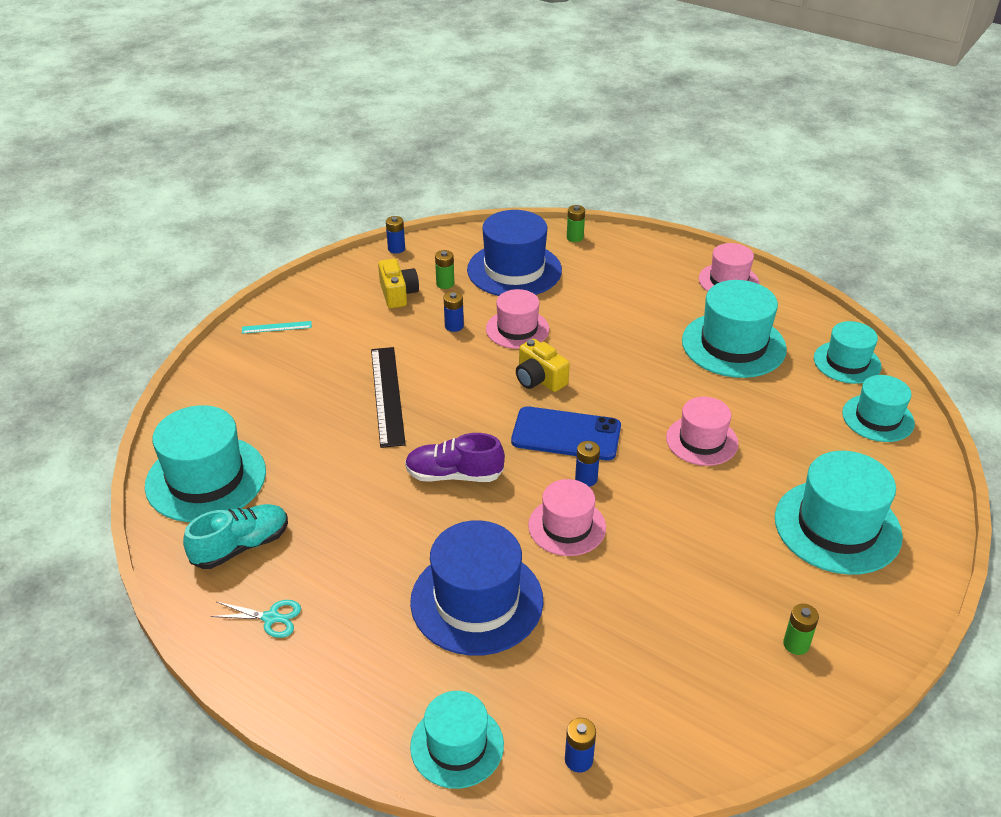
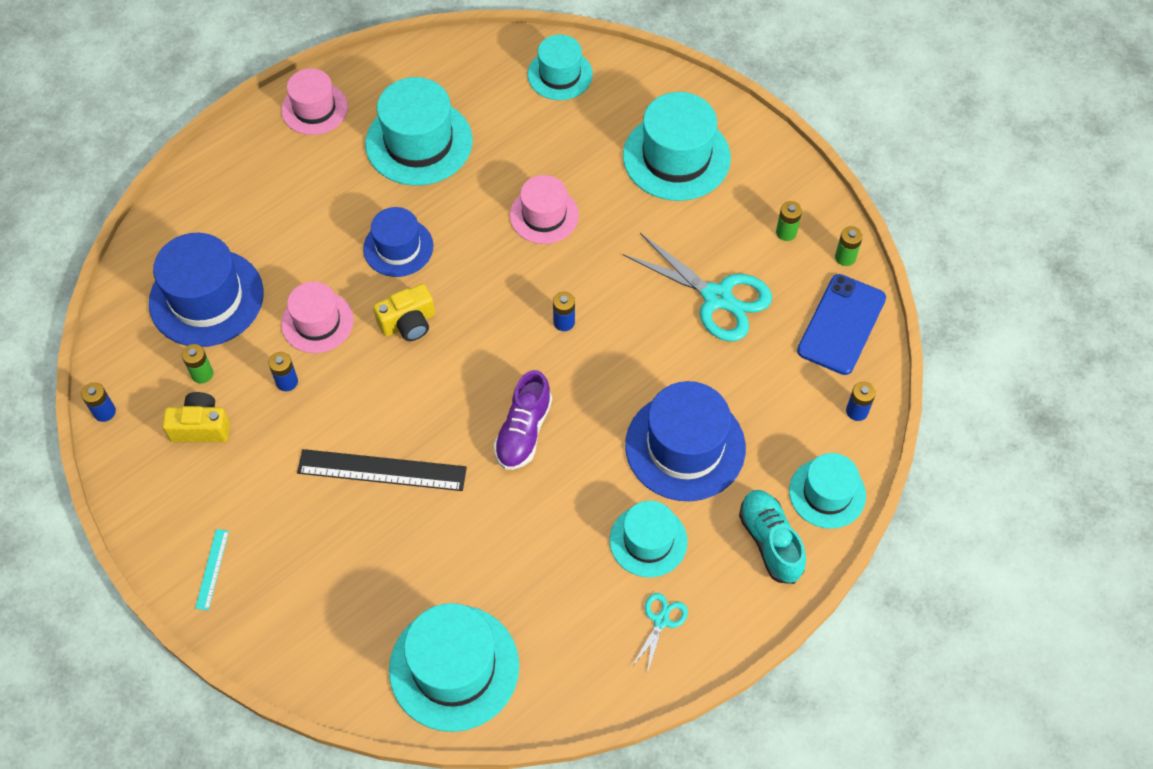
camera: 75 degrees left, 20 degrees up
(241, 546) = (563, 640): turquoise shoe -> turquoise shoe (770, 541)
(566, 434) = (498, 321): blue phone -> blue phone (841, 324)
(567, 526) = (618, 354): pink hat -> none
(575, 237) = (169, 221): green battery -> green battery (845, 257)
(614, 357) = (398, 247): none -> blue hat
(673, 595) = (717, 298): none -> turquoise scissors
(847, 362) = (478, 65): turquoise hat -> turquoise hat (648, 541)

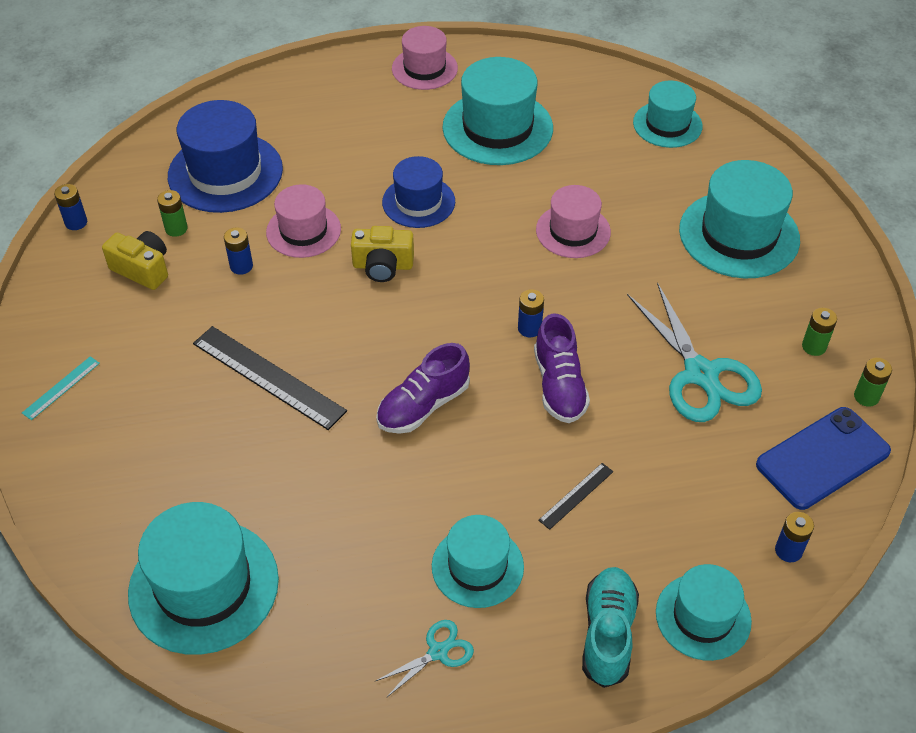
camera: 30 degrees right, 10 degrees down
(617, 361) = (559, 385): none -> purple shoe
(685, 446) = (576, 496): blue hat -> black ruler

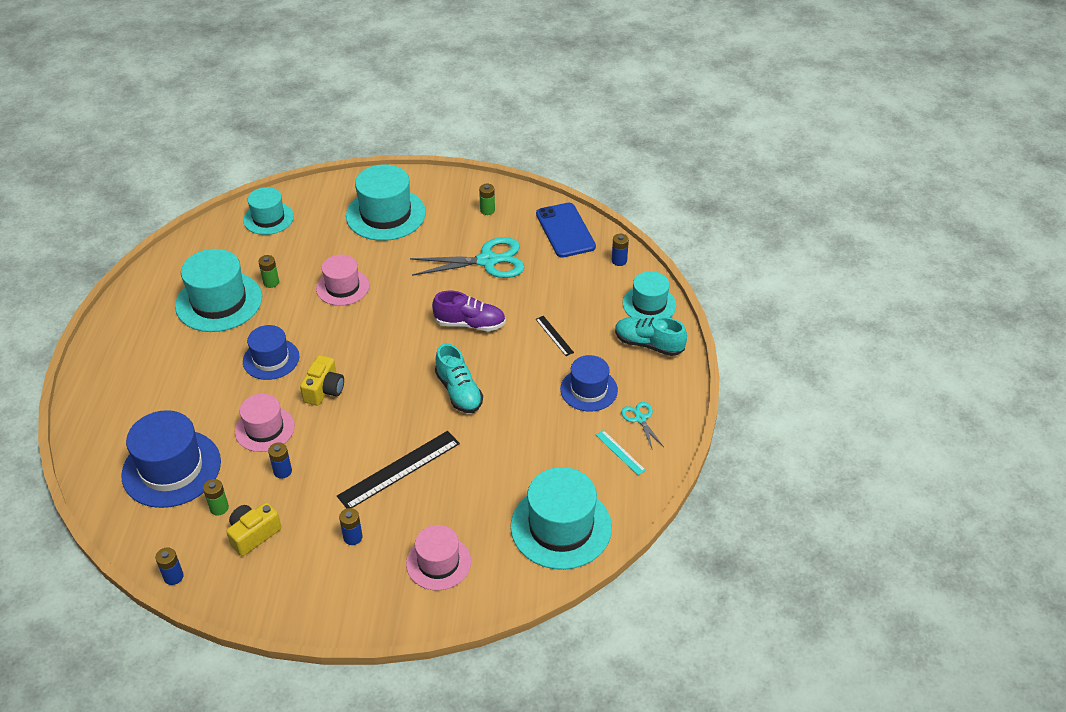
camera: 75 degrees left, 5 degrees down
(61, 387) = (354, 598): turquoise ruler -> turquoise ruler (620, 452)
(423, 405) = (459, 391): purple shoe -> turquoise shoe
(424, 68) = (125, 328): pink hat -> pink hat (438, 562)
(477, 566) = (589, 390): turquoise hat -> blue hat
(529, 328) = (417, 327): blue battery -> blue battery (353, 537)
(866, 397) = (531, 201): green battery -> green battery (271, 282)

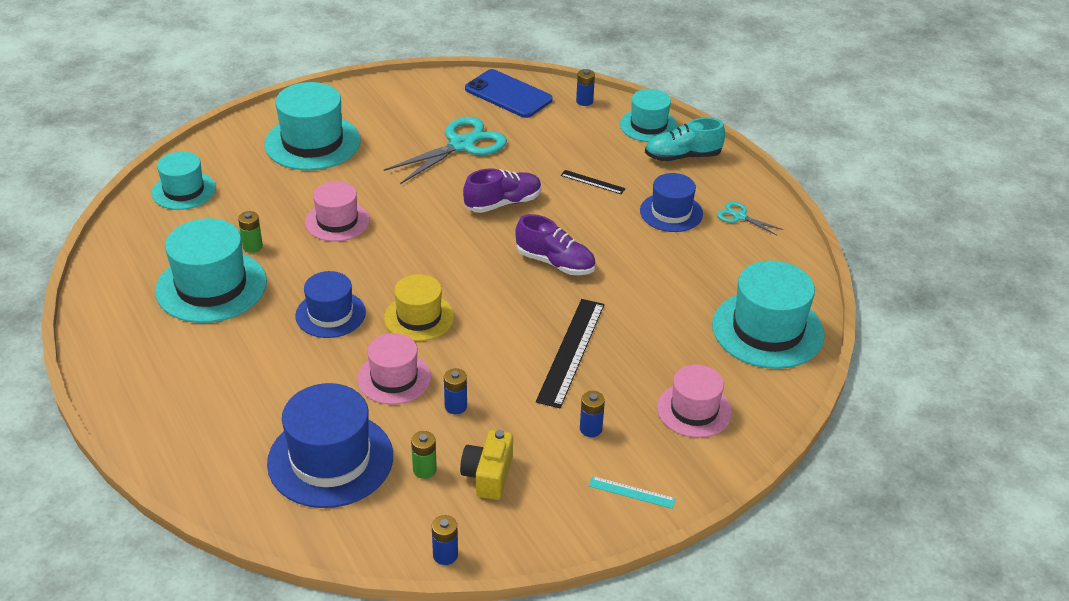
camera: 35 degrees left, 5 degrees down
(324, 390) = (419, 317): yellow camera -> yellow hat
(459, 391) = (555, 263): turquoise shoe -> purple shoe
(487, 210) = (414, 103): green battery -> none
(620, 452) = (752, 249): turquoise ruler -> turquoise ruler (631, 492)

